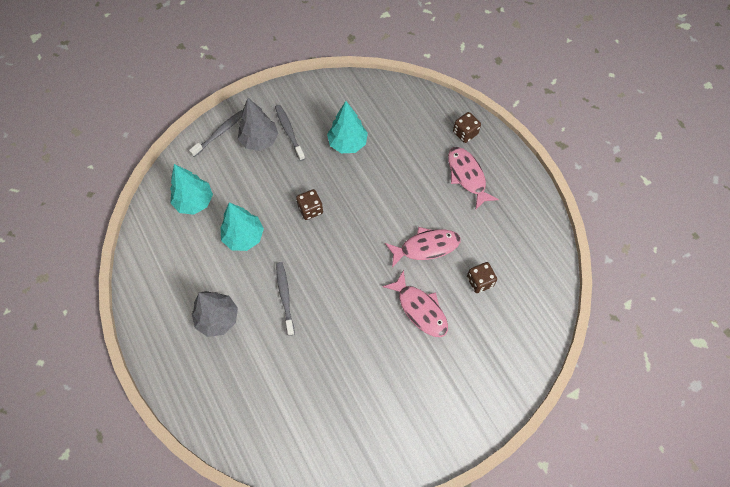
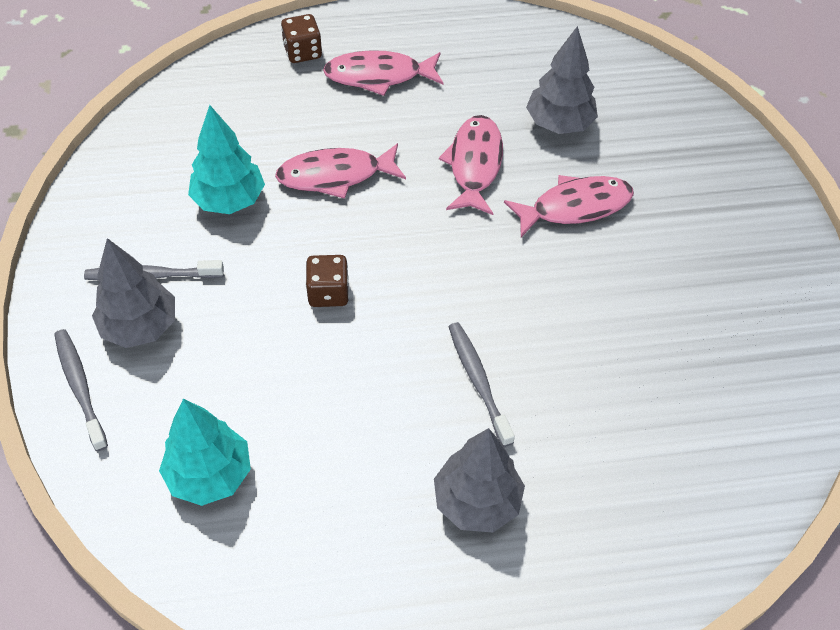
camera: 70 degrees left, 10 degrees down
(244, 237) = (330, 411): turquoise tree -> none
(285, 297) = (478, 381): grey toothbrush -> grey toothbrush turned 60 degrees clockwise
(386, 183) = (335, 175): none -> pink fish
(479, 281) = (559, 123): brown dice -> grey tree

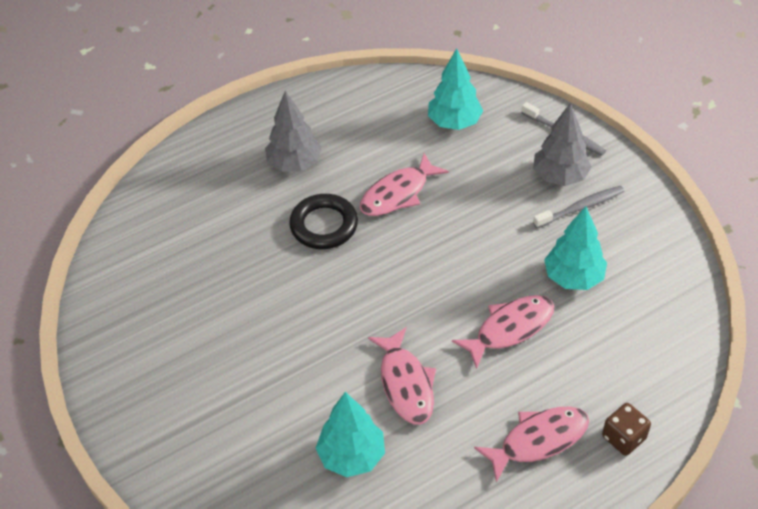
camera: 160 degrees right, 5 degrees down
(328, 292) = (455, 242): brown dice -> none
(478, 381) = (324, 225): grey toothbrush -> black ring
(559, 123) = (351, 456): grey tree -> turquoise tree
(575, 207) = (307, 378): pink fish -> pink fish (398, 193)

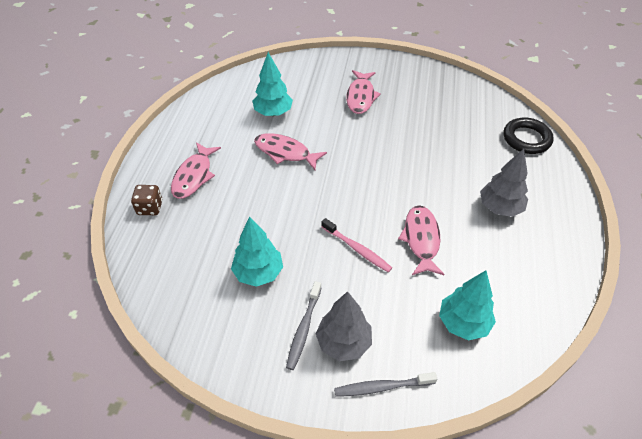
camera: 130 degrees right, 0 degrees up
(324, 225) = (429, 189): black ring -> black ring (526, 139)
(462, 229) = (357, 249): none -> pink toothbrush
(510, 329) = (264, 215): pink fish -> pink fish (361, 97)

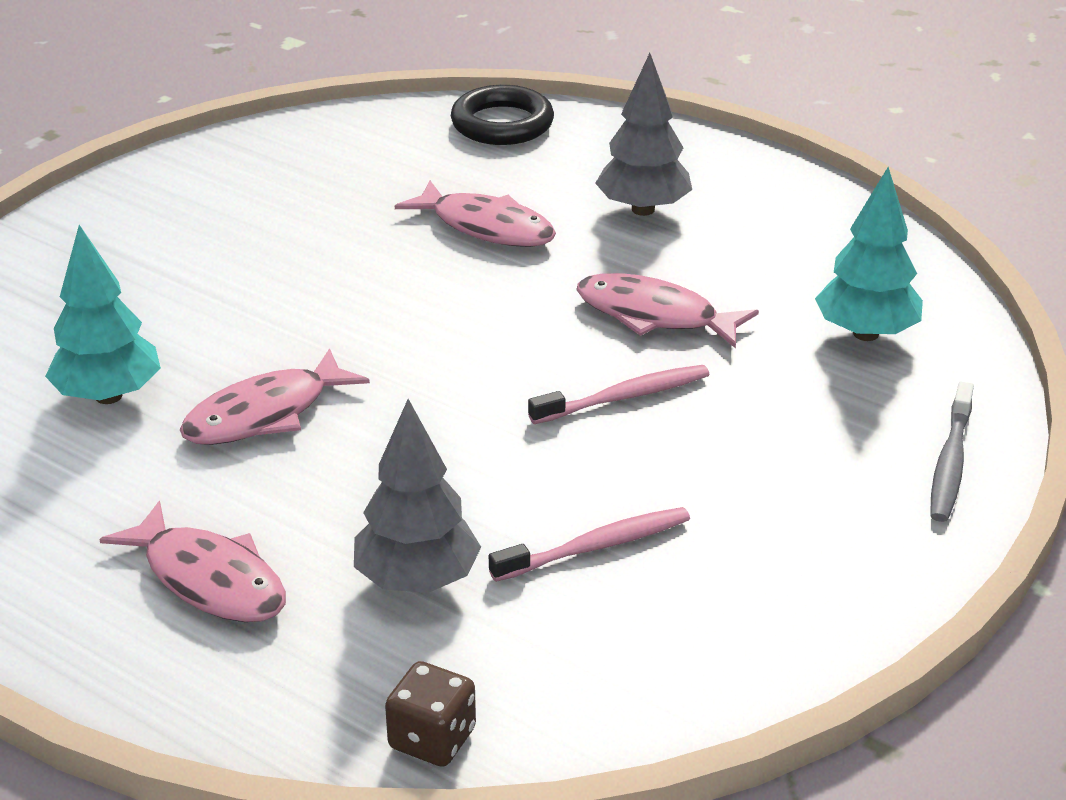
camera: 65 degrees left, 15 degrees down
(150, 208) = (255, 683): brown dice -> brown dice (432, 739)
(258, 273) = (595, 547): turquoise tree -> pink toothbrush
(304, 329) = (776, 521): grey toothbrush -> none
(343, 342) = (834, 479): grey tree -> grey tree (417, 580)
(361, 97) = (190, 260): pink fish -> pink fish (486, 227)

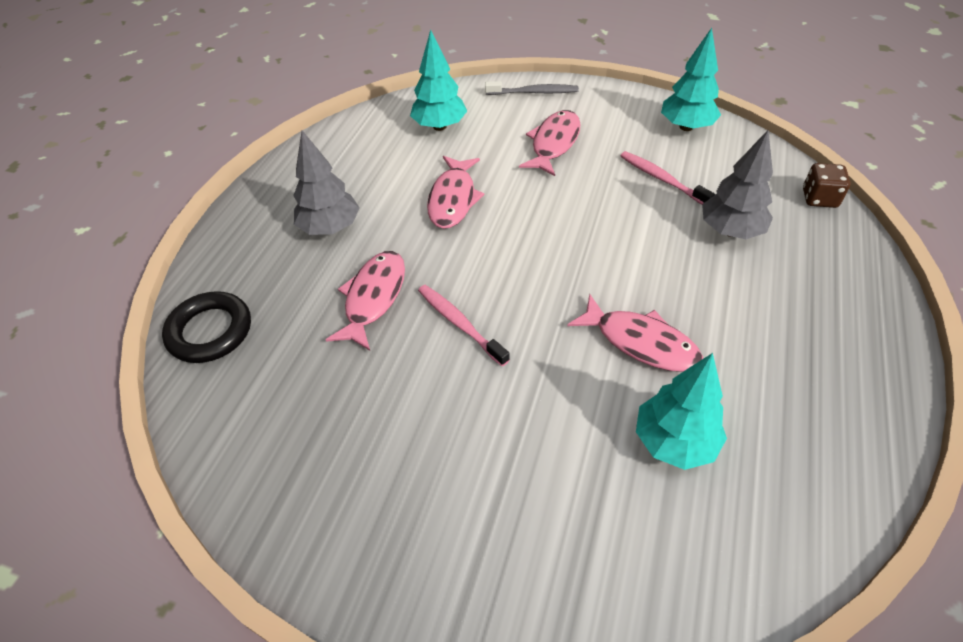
camera: 105 degrees left, 15 degrees up
(209, 579) = (794, 311): pink fish -> pink fish (553, 143)
(624, 397) = (537, 195): pink toothbrush -> pink toothbrush (460, 324)
(749, 638) = (686, 127): none -> turquoise tree

